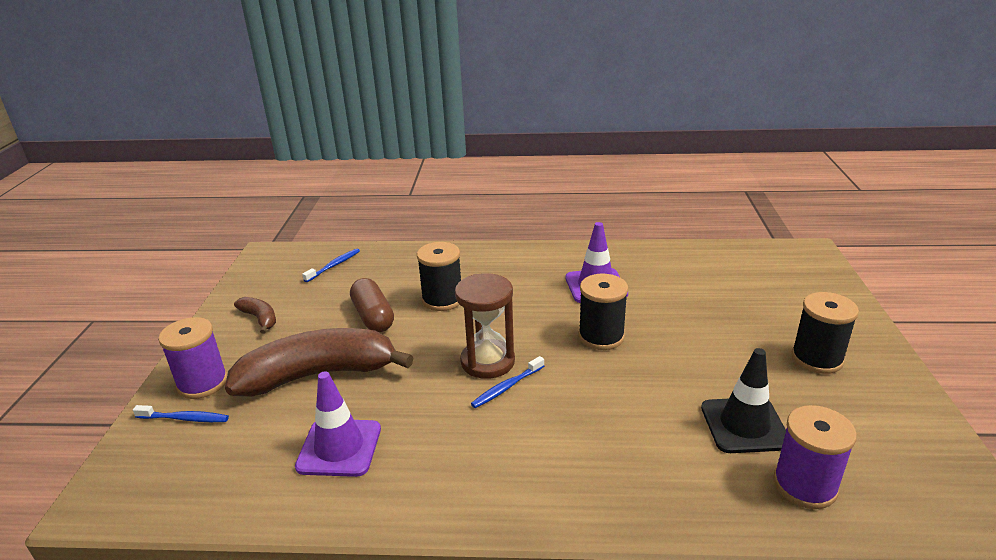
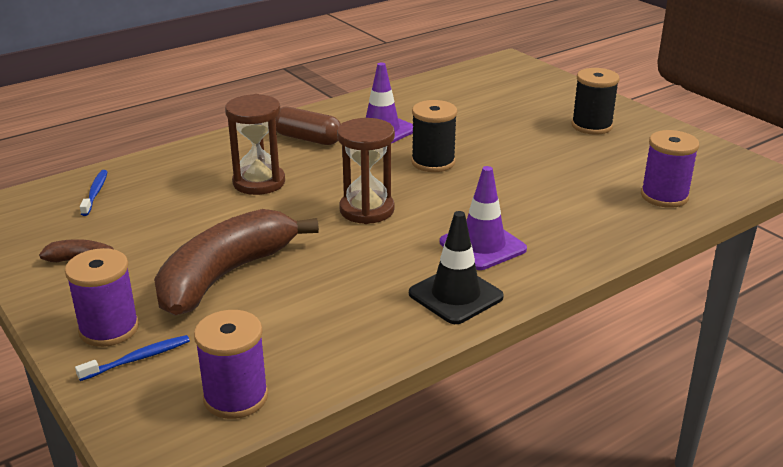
camera: 40 degrees left, 0 degrees up
(189, 491) = (236, 397): none -> purple spool
(339, 448) = (328, 311): purple traffic cone -> purple traffic cone (482, 246)
(373, 317) = (209, 217): brown capsule -> brown capsule (307, 139)
(442, 300) = (259, 182): black spool -> brown hourglass
(507, 387) = (407, 220): blue toothbrush -> none
(744, 425) = (595, 179): black traffic cone -> black traffic cone (455, 295)

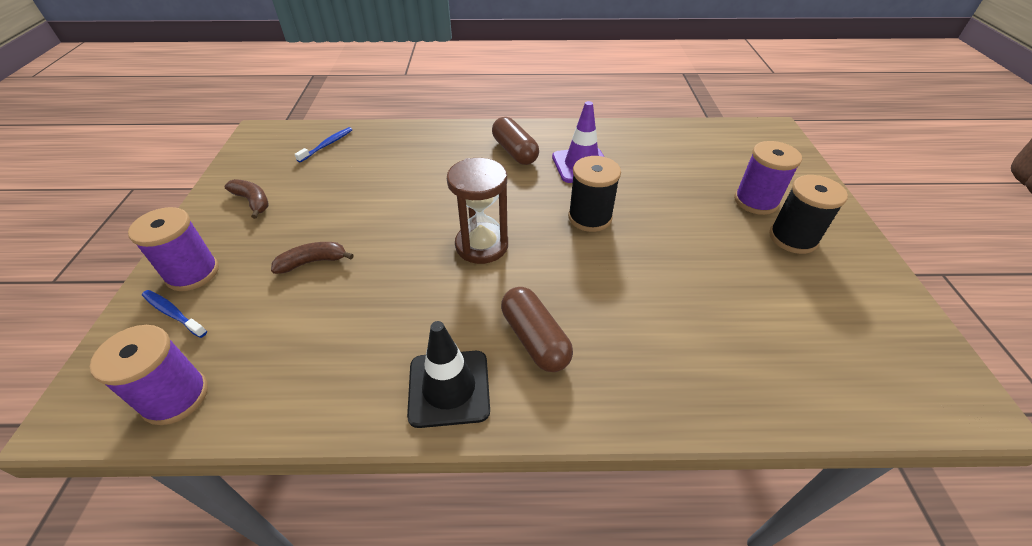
camera: 35 degrees right, 15 degrees up
(138, 359) = (173, 313): blue toothbrush -> blue toothbrush turned 150 degrees counterclockwise
(225, 275) = (312, 262): brown banana -> brown banana, size x0.44
(259, 182) = (435, 180): brown hourglass -> none
(482, 246) = (535, 339): purple traffic cone -> brown capsule
(664, 196) = (795, 373): purple spool -> purple spool (755, 201)

